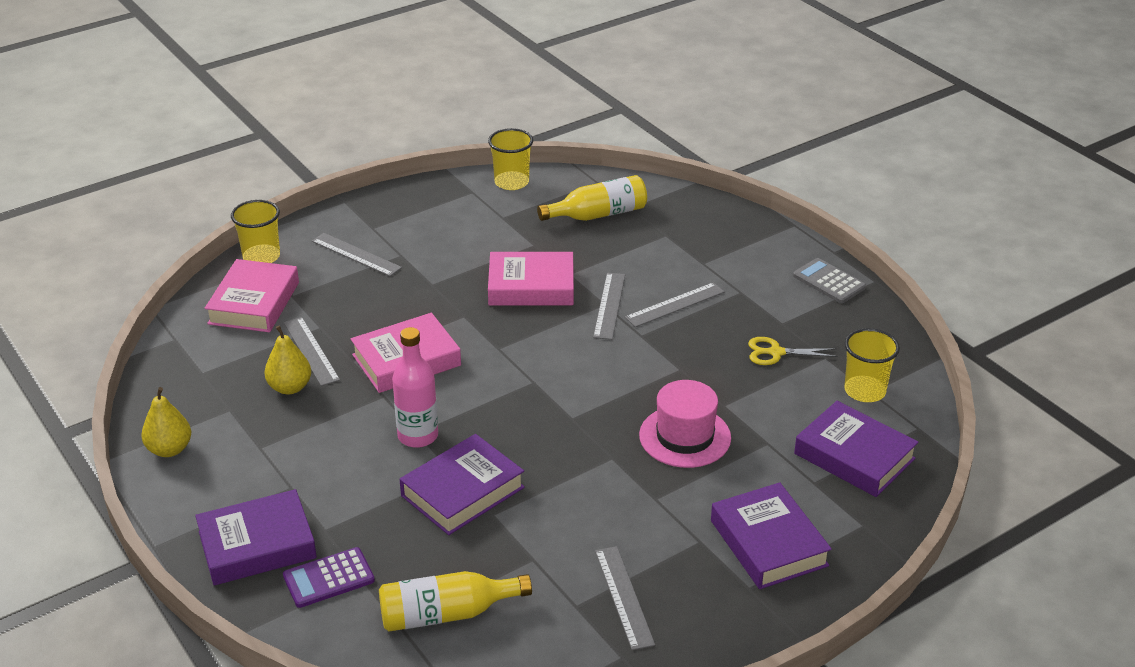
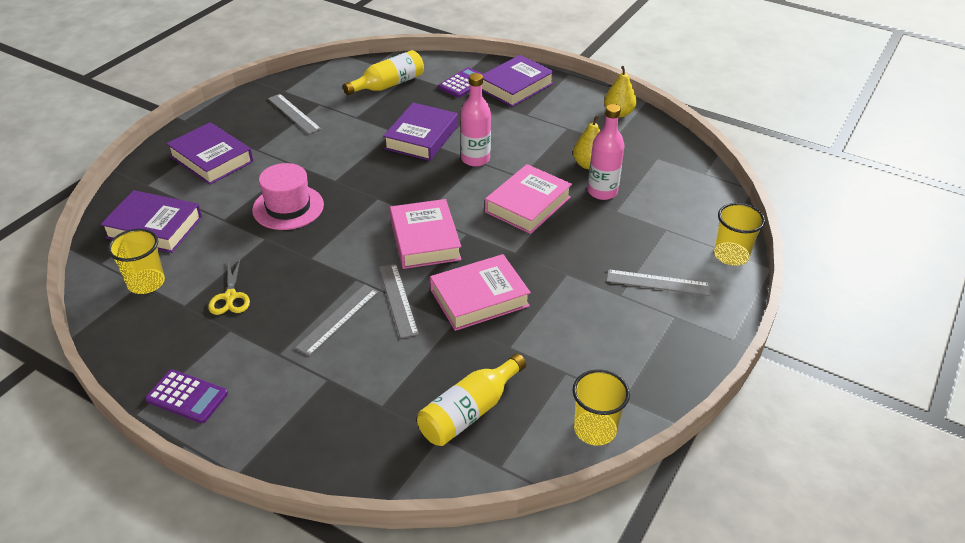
camera: 155 degrees right, 5 degrees up
(254, 303) = (685, 214): pink book -> pink book (425, 240)
(311, 351) = (602, 192): grey ruler -> pink bottle
(776, 352) = (230, 297): yellow scissors -> yellow scissors turned 105 degrees clockwise
(829, 281) = (187, 397): grey calculator -> purple calculator

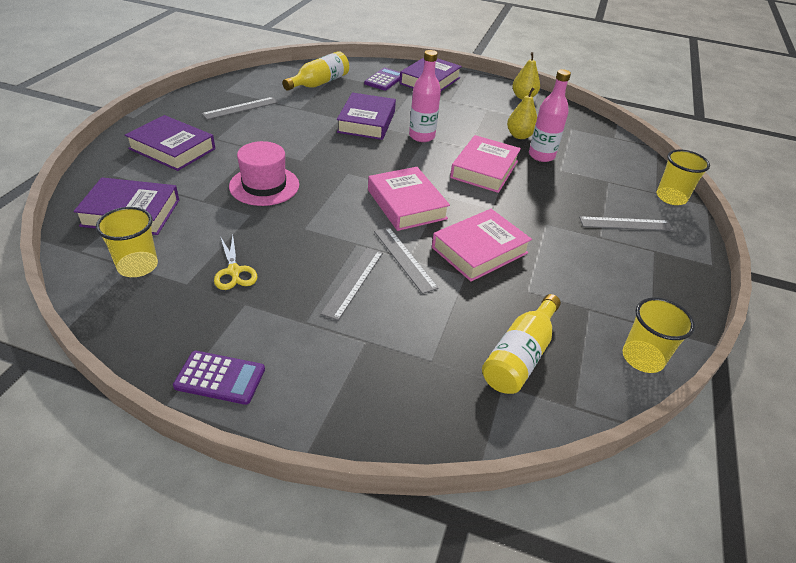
camera: 15 degrees left, 0 degrees up
(294, 113) = (240, 108): grey ruler -> grey ruler turned 75 degrees counterclockwise

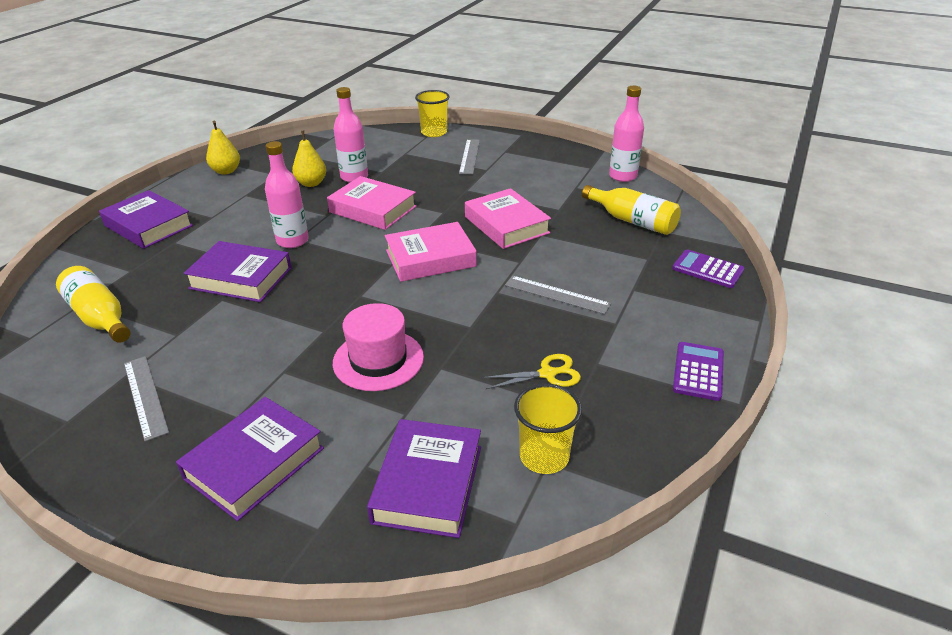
camera: 80 degrees left, 5 degrees down
(384, 80) = (124, 260): purple calculator -> purple calculator (707, 269)
(404, 258) = (520, 264): grey ruler -> none
(642, 358) = (622, 176): yellow cup -> pink bottle

